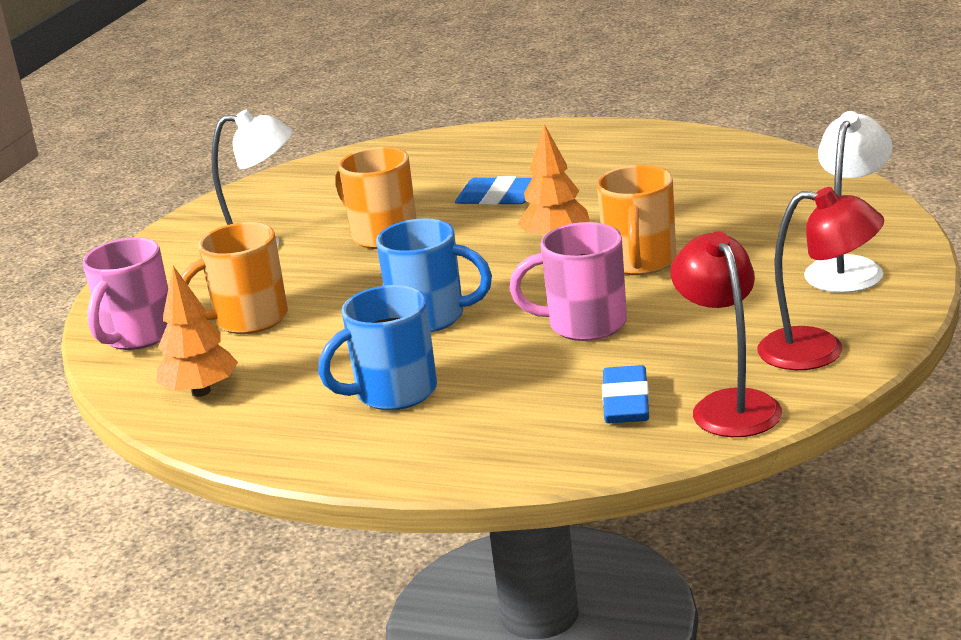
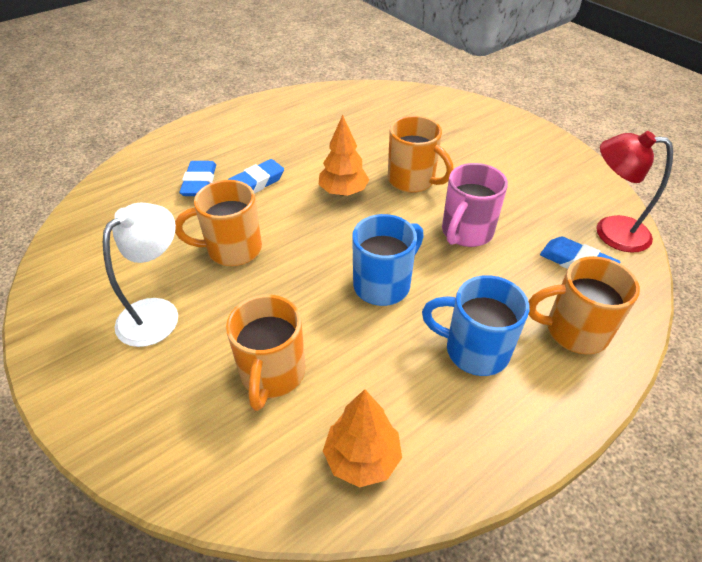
camera: 60 degrees left, 20 degrees up
(137, 336) = (211, 459): pink mug -> none
(393, 393) = (474, 350): blue mug -> blue mug turned 105 degrees clockwise
(460, 177) = (199, 182): none -> blue eraser
(494, 435) = (573, 331): none -> orange mug
(819, 351) = (577, 180): red lamp -> none
(848, 268) = (498, 133): white lamp -> none

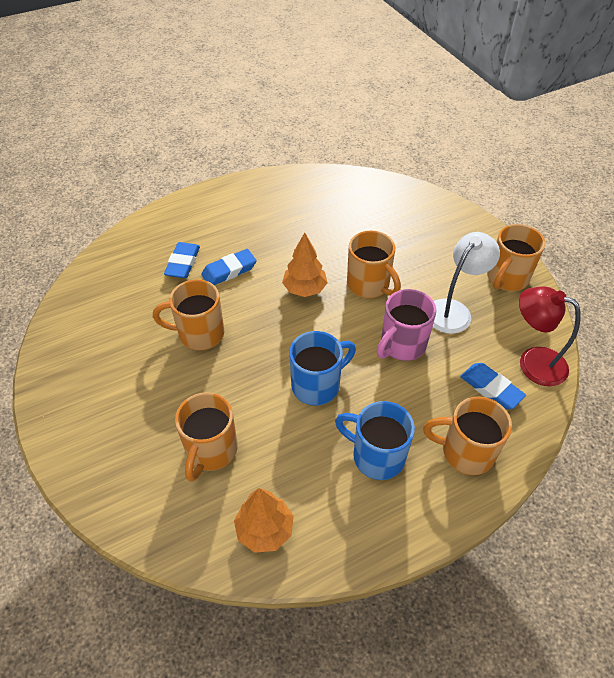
camera: 10 degrees right, 5 degrees up
(157, 313) = (131, 383): white lamp -> white lamp (454, 310)
(553, 159) = (506, 278): none -> orange mug

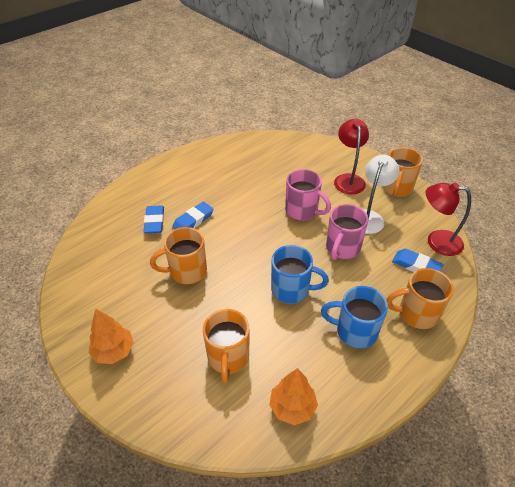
camera: 15 degrees left, 5 degrees down
(304, 289) = (256, 223): orange tree -> orange tree (114, 351)
(317, 385) = (292, 290): blue mug -> blue mug turned 60 degrees clockwise
(369, 285) = (302, 211): orange mug -> pink mug
(445, 253) = (348, 179): none -> red lamp

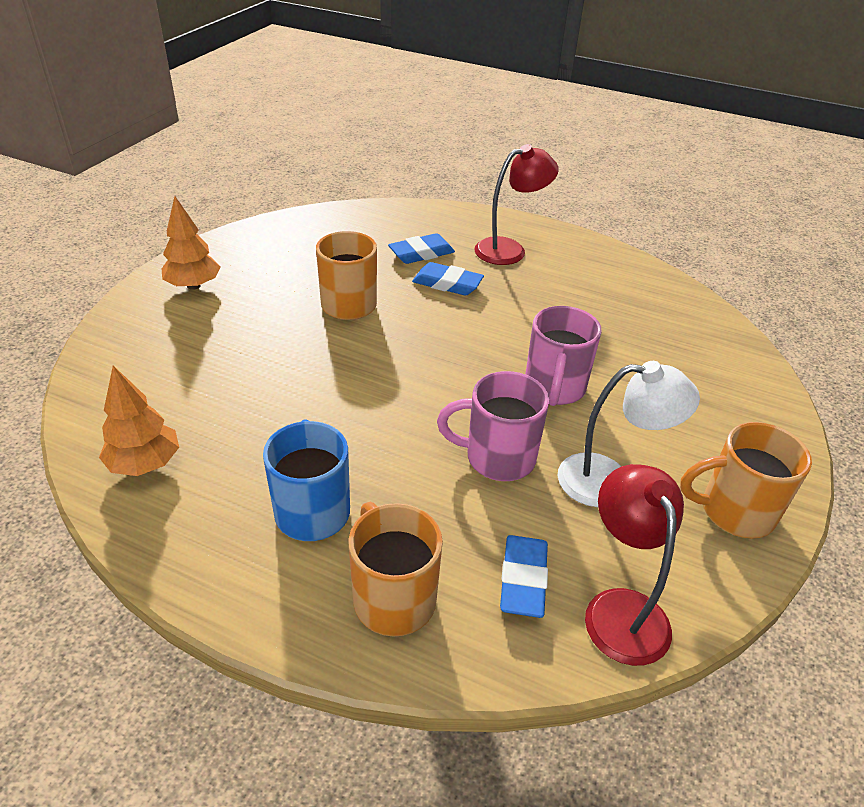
camera: 65 degrees right, 5 degrees down
(228, 358) = (212, 379): orange mug -> none
(292, 290) = (366, 415): blue mug -> none
(348, 179) = (692, 431): red lamp -> red lamp (509, 249)

